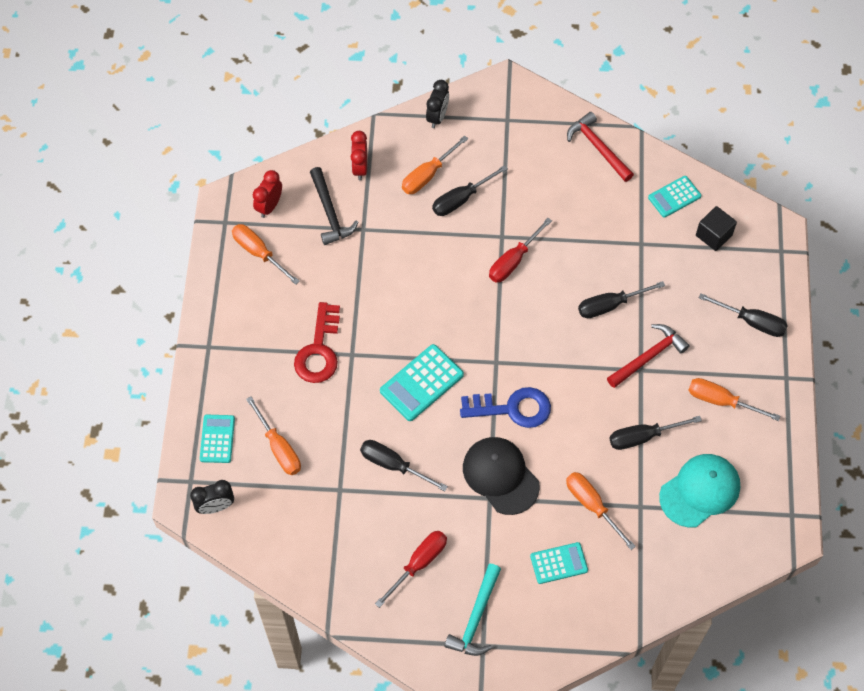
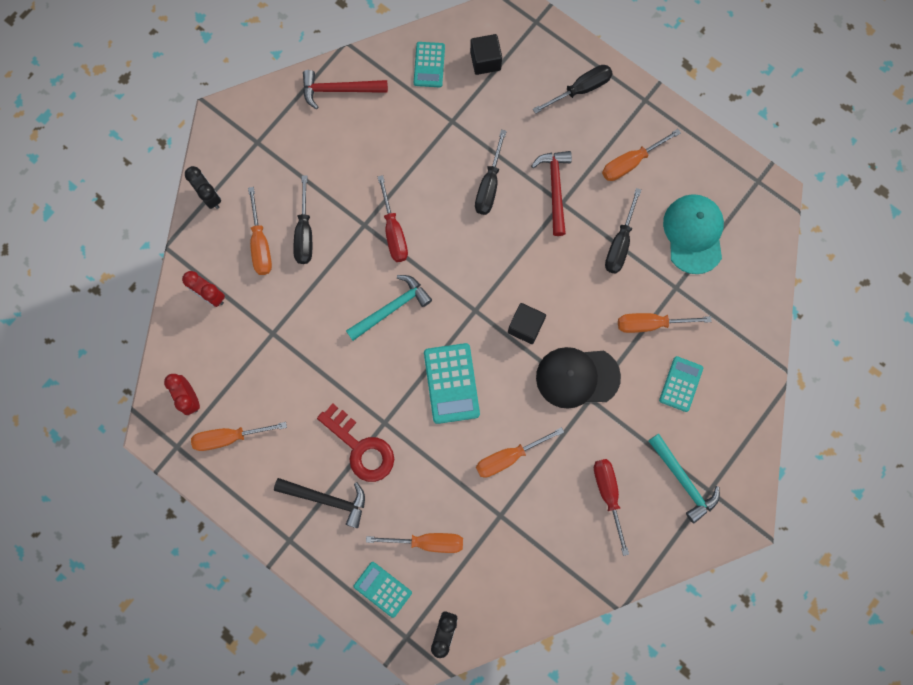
camera: 55 degrees left, 15 degrees up
(330, 213) = (235, 350): black hammer -> black hammer (327, 499)
(393, 465) = (508, 457): black screwdriver -> orange screwdriver
(449, 300) = (391, 308): none -> turquoise hammer
(512, 408) = (525, 326): blue key -> black cube

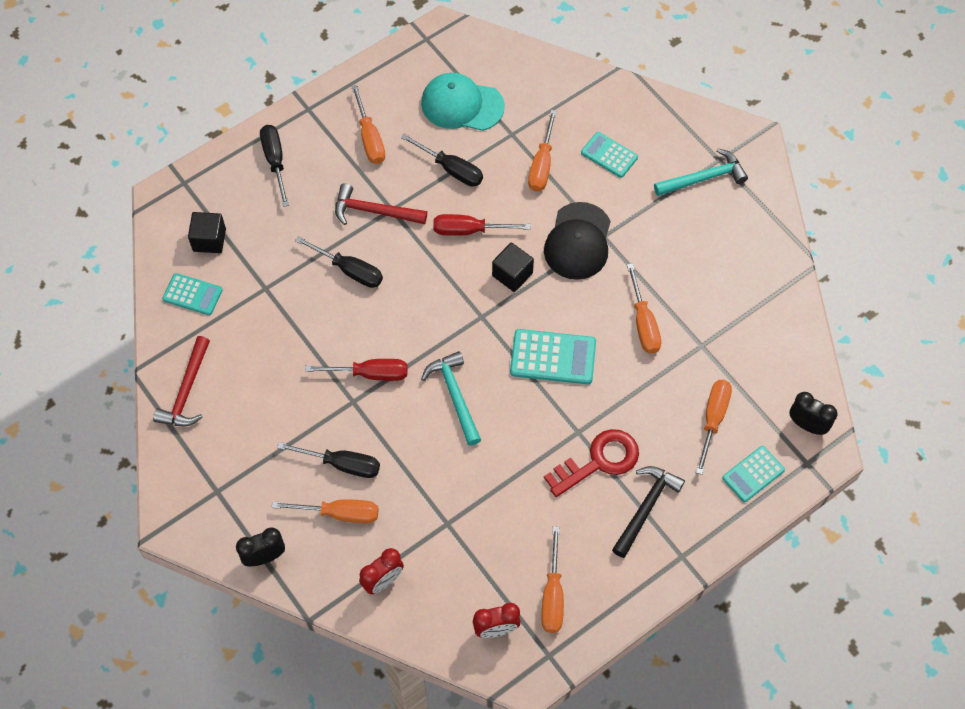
camera: 75 degrees left, 15 degrees down
(608, 494) = (702, 245): red screwdriver -> red screwdriver (469, 230)

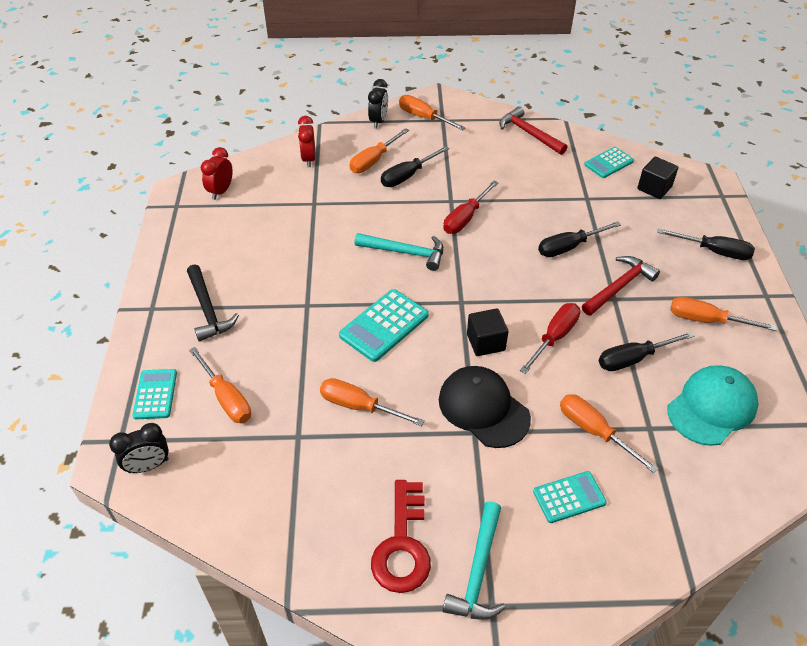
camera: 125 degrees right, 15 degrees down
(553, 595) = (209, 227): orange screwdriver -> orange screwdriver (423, 117)
(599, 461) = (271, 304): red key -> red key (402, 545)

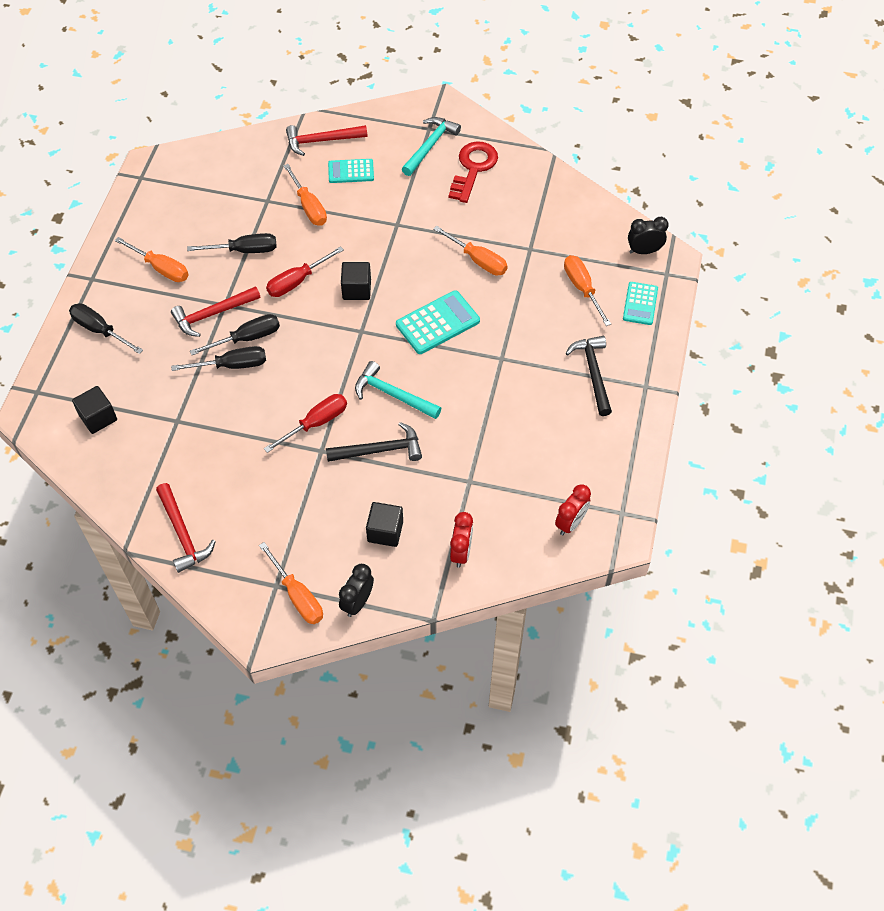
camera: 165 degrees left, 10 degrees up
(373, 161) = (385, 531): orange screwdriver -> black cube
(399, 210) = (380, 450): none -> black hammer
(407, 176) = (354, 497): black screwdriver -> black screwdriver (247, 338)
(483, 408) = (382, 239): black cap -> none
(608, 163) = (121, 464): turquoise calculator -> none
(636, 540) = (321, 141): none -> red hammer
(712, 407) = (211, 204): turquoise cap -> none

